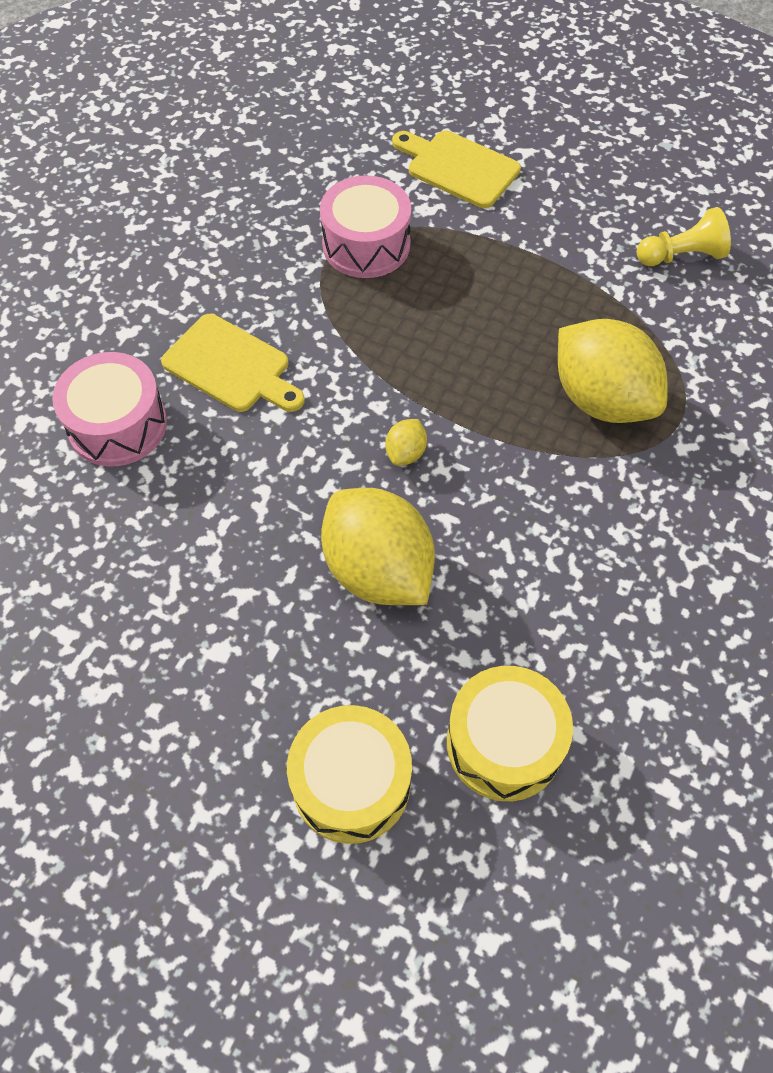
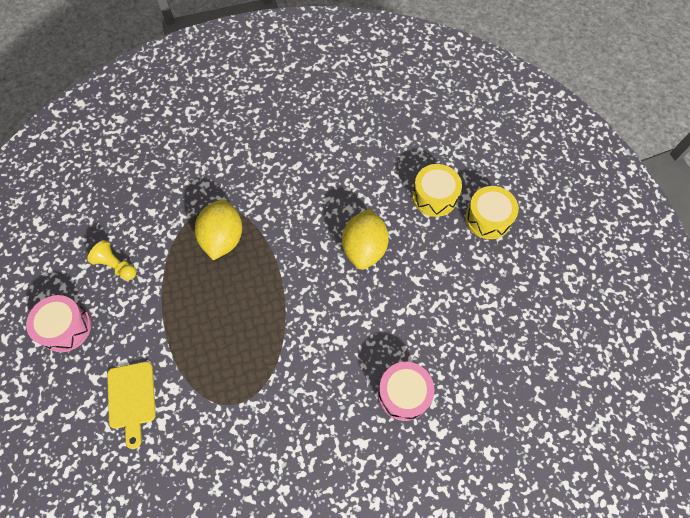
camera: 135 degrees left, 5 degrees up
(231, 366) = (335, 380): yellow cutting board -> none
(366, 245) = (219, 393): pink drum -> pink drum (66, 327)
(406, 453) = (311, 281): yellow lemon -> none
(504, 743) = (381, 170): yellow drum -> yellow drum (488, 218)

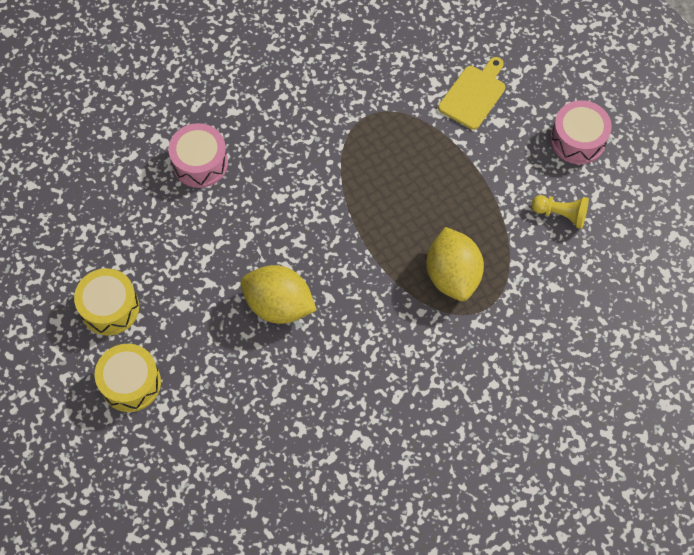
camera: 165 degrees right, 0 degrees up
(132, 399) = (474, 95): yellow cutting board -> yellow cutting board turned 60 degrees clockwise
(364, 248) = (279, 305): yellow lemon -> yellow lemon turned 60 degrees counterclockwise
(434, 196) = (204, 396): yellow drum -> yellow drum (110, 308)

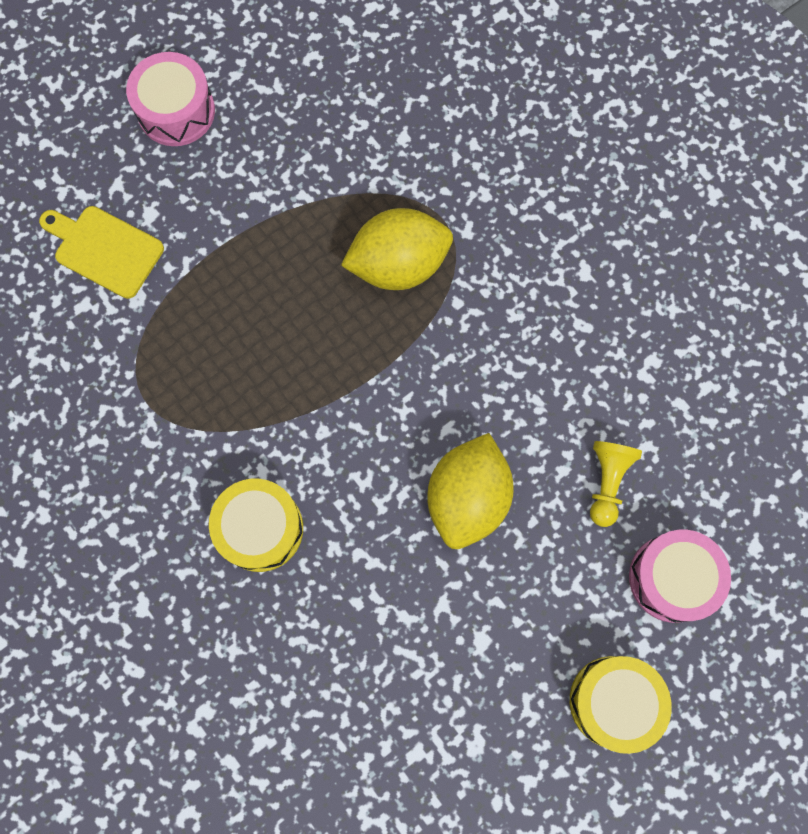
camera: 95 degrees left, 10 degrees up
(110, 308) = (498, 755): yellow drum -> yellow drum (260, 528)
(200, 163) = (238, 648): pink drum -> pink drum (672, 578)
(560, 214) = (294, 131): yellow pawn -> yellow pawn (607, 482)

